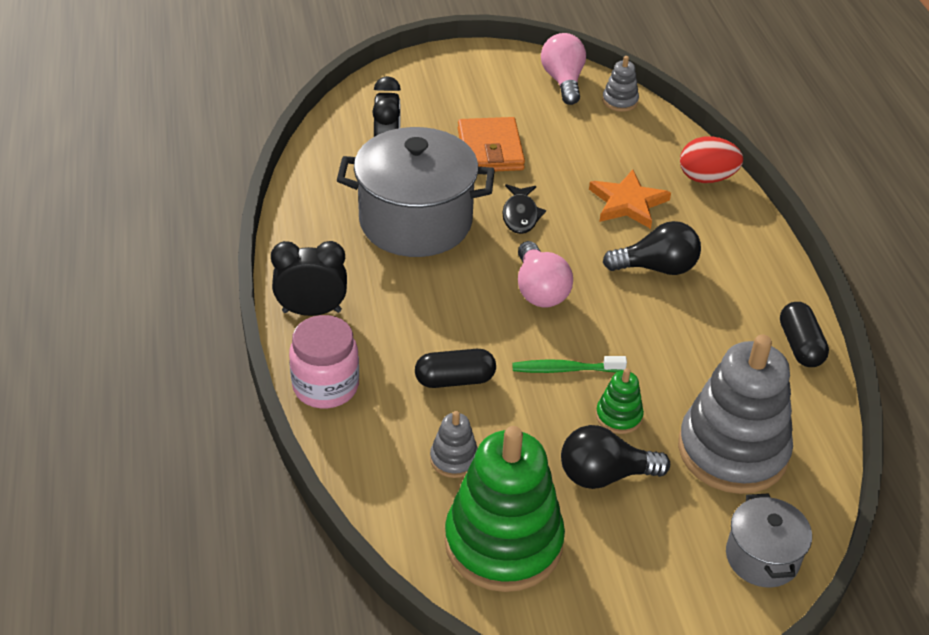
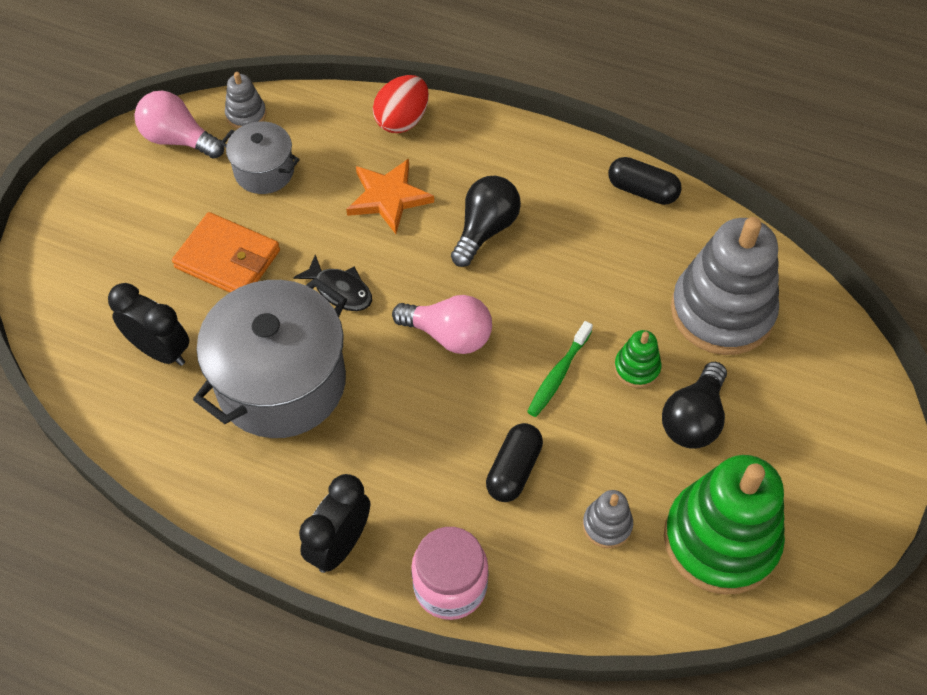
camera: 55 degrees left, 15 degrees up
(762, 557) = (836, 362): grey pot -> grey pot (264, 171)

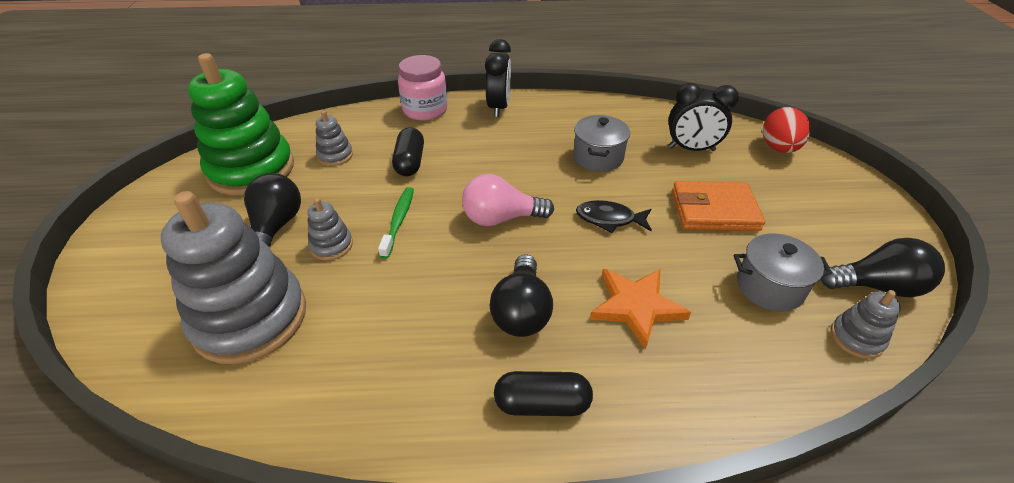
camera: 155 degrees right, 15 degrees down
(178, 139) = (877, 286): pink light bulb -> black light bulb
(281, 382) = (598, 157): grey pot -> grey pot, size x0.52
(402, 120) = (699, 404): red egg -> red egg (778, 148)
(637, 368) = (331, 245): green stacking toy -> grey stacking toy
(642, 190) = (361, 428): black capsule -> black capsule (542, 404)

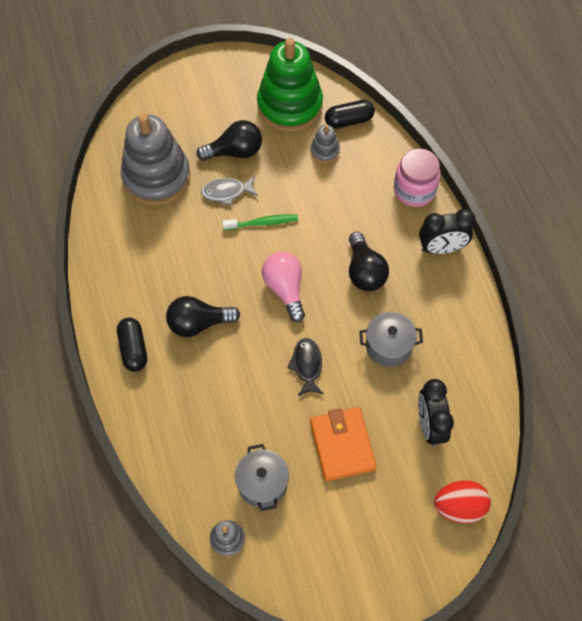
camera: 75 degrees right, 20 degrees up
(331, 245) = (226, 192): grey stacking toy -> grey fish
(410, 162) = (333, 205): black capsule -> black capsule (349, 120)
(636, 307) = (220, 393): orange star -> none
(877, 286) = (284, 564): black light bulb -> black light bulb (364, 271)

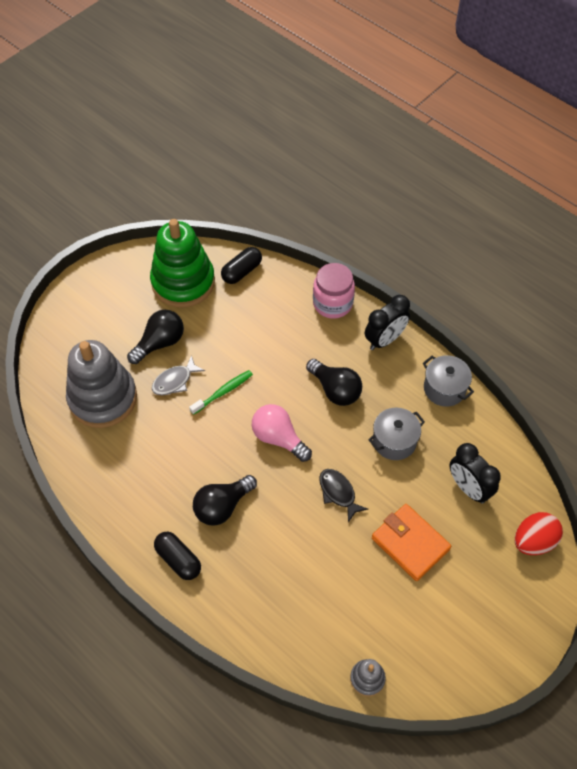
camera: 30 degrees left, 5 degrees down
(262, 484) = (366, 613): grey pot -> grey pot (444, 389)
(325, 151) = (238, 306): grey stacking toy -> none

